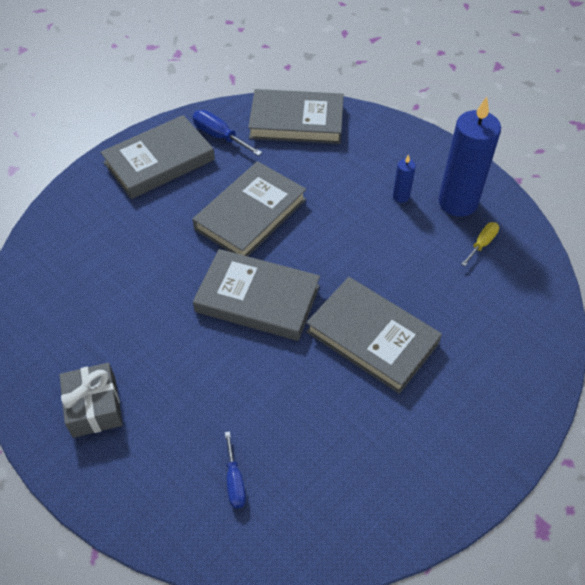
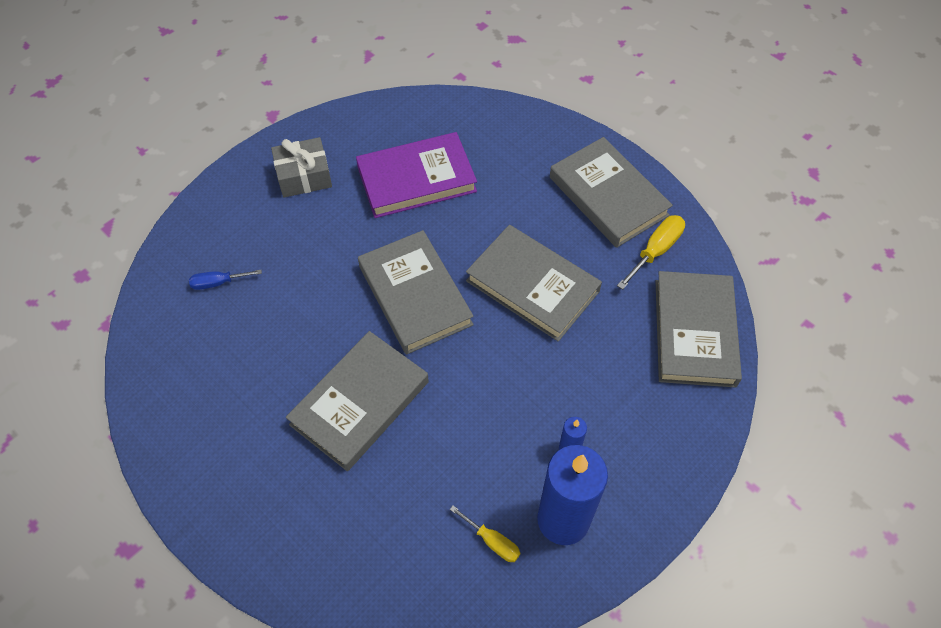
camera: 90 degrees right, 5 degrees up
(116, 301) = (416, 179): none -> purple book
(219, 136) = (656, 251): blue screwdriver -> yellow screwdriver
(257, 299) = (415, 295): grey book -> grey book turned 45 degrees counterclockwise

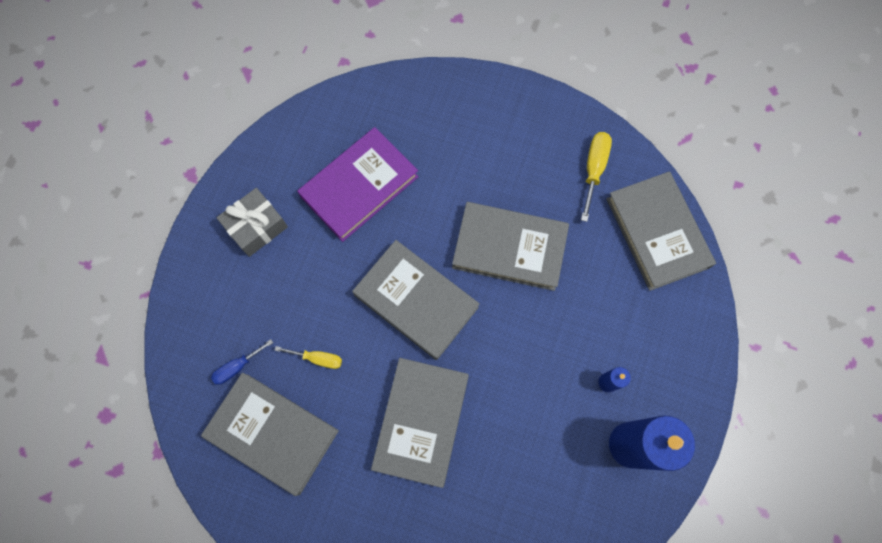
camera: 25 degrees left, 15 degrees up
(492, 541) = (586, 489): yellow screwdriver -> yellow screwdriver (318, 358)
(608, 196) = (531, 133): grey book -> grey book (272, 433)

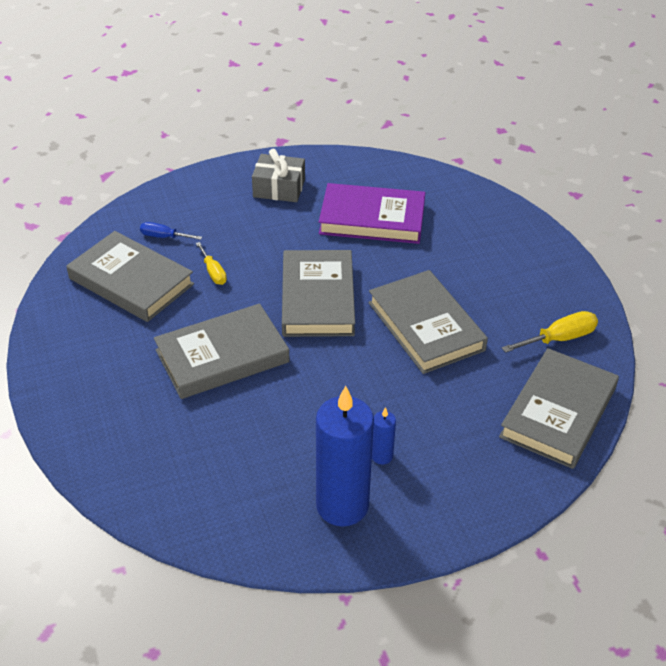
camera: 50 degrees right, 30 degrees down
(272, 433) = (131, 281): grey book -> grey book turned 45 degrees counterclockwise

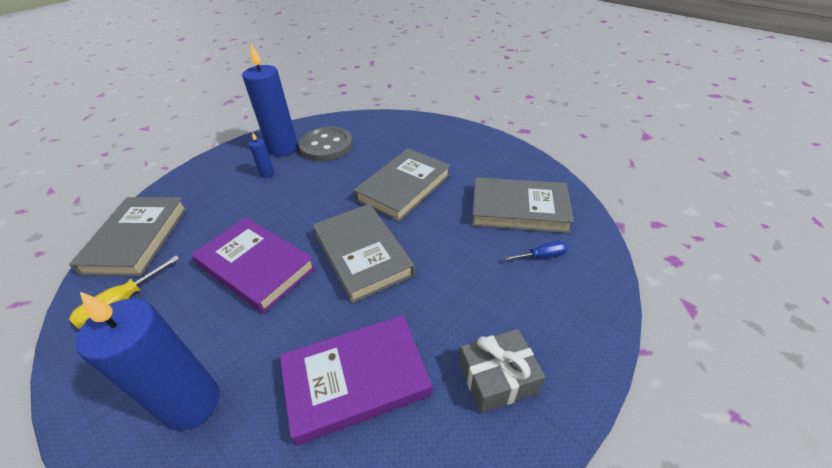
camera: 155 degrees right, 0 degrees up
(213, 272) = (467, 241): yellow screwdriver -> none
(274, 479) = (326, 146): none -> grey button
(426, 326) = (256, 267): grey book -> purple book
(490, 246) = (192, 403): none -> blue candle

